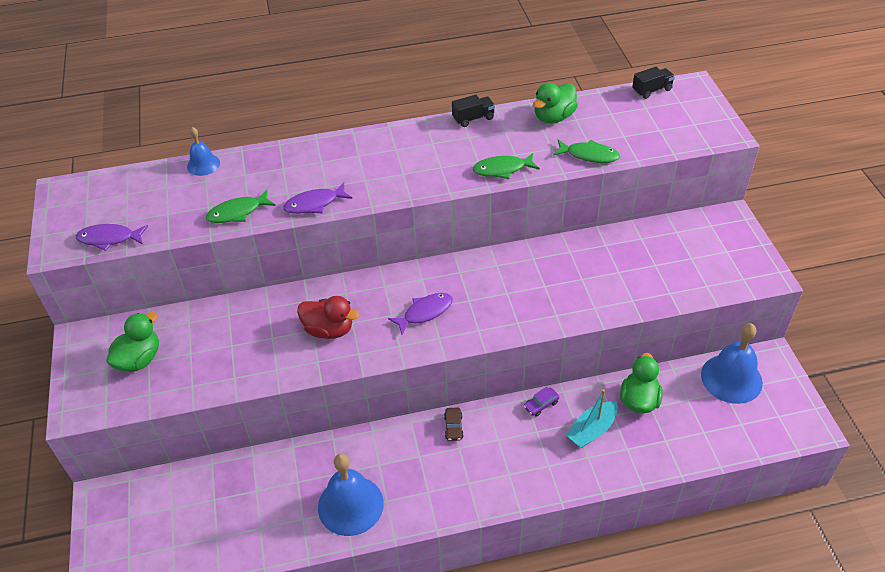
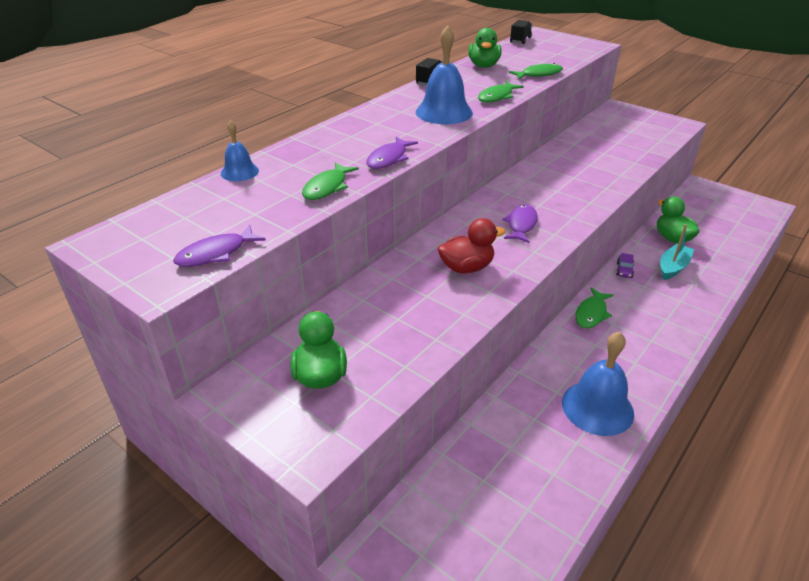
camera: 40 degrees left, 10 degrees down
(453, 427) = (591, 313): brown car -> green fish
(592, 430) = (673, 267): turquoise boat -> turquoise boat turned 150 degrees counterclockwise
(731, 378) = (699, 204): blue bell -> blue bell (444, 112)

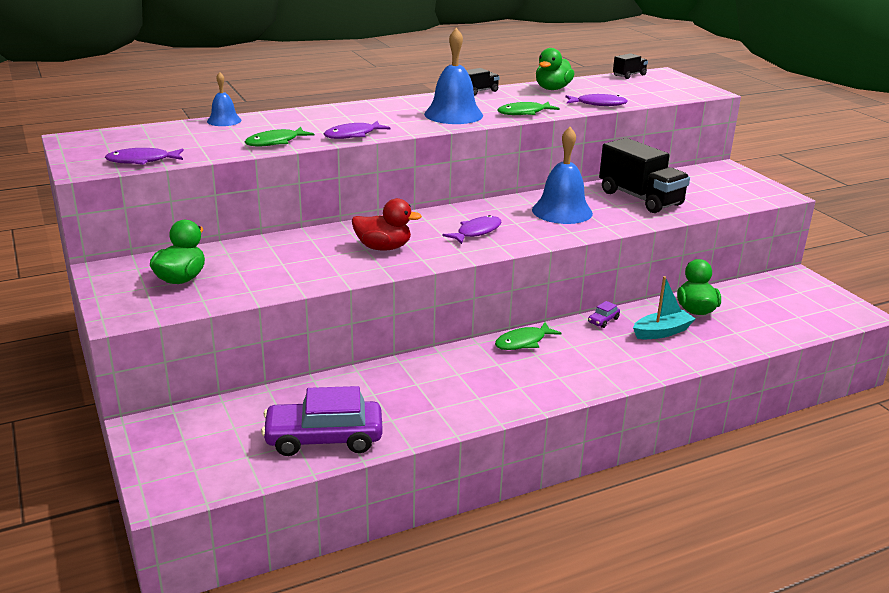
camera: 25 degrees right, 10 degrees down
(539, 74) = (598, 104): green fish -> purple fish
(545, 491) = (324, 439): none -> purple car
(597, 407) = (440, 404): blue bell -> blue bell (562, 211)
(598, 153) = (640, 198): none -> black truck

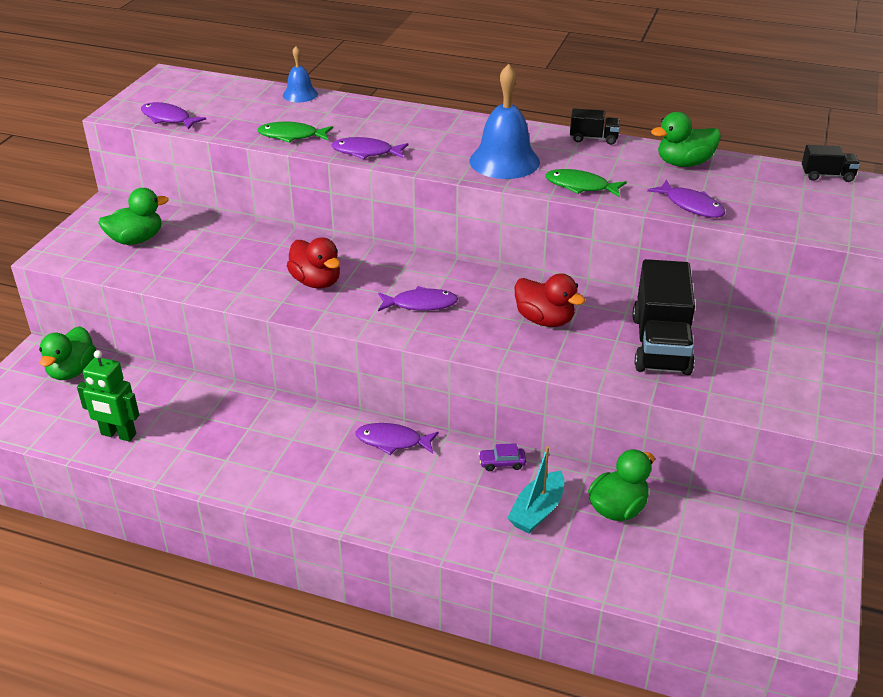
camera: 45 degrees right, 10 degrees up
(200, 423) = (72, 371): none -> green duck
(324, 439) = (118, 434): purple car -> green robot
(523, 342) = (392, 441): green fish -> purple fish
(562, 211) = (544, 320): blue bell -> red duck
(662, 332) = (537, 511): turquoise boat -> turquoise boat turned 105 degrees clockwise

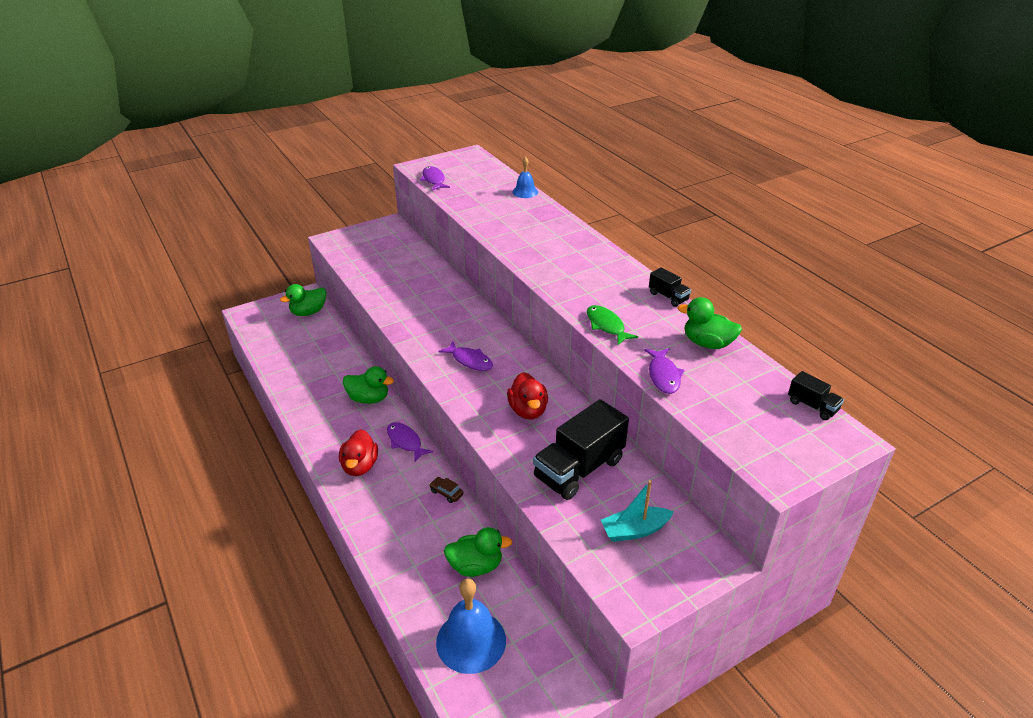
camera: 40 degrees right, 0 degrees up
(118, 434) = (287, 358): green robot -> none
(136, 239) = (378, 249): green duck -> green duck (369, 399)
(291, 136) = (482, 216): green fish -> none
(316, 282) = (433, 317): red duck -> red duck (360, 466)
(366, 152) = (508, 244): purple fish -> none
(502, 463) = (446, 493): purple car -> brown car
(504, 161) = (583, 286): blue bell -> blue bell (471, 641)
(537, 511) = (428, 534): turquoise boat -> turquoise boat (634, 530)

